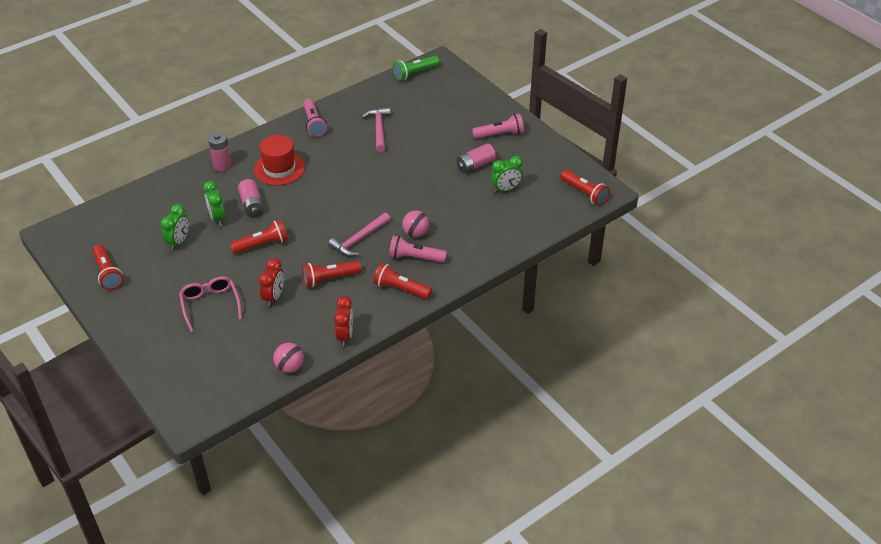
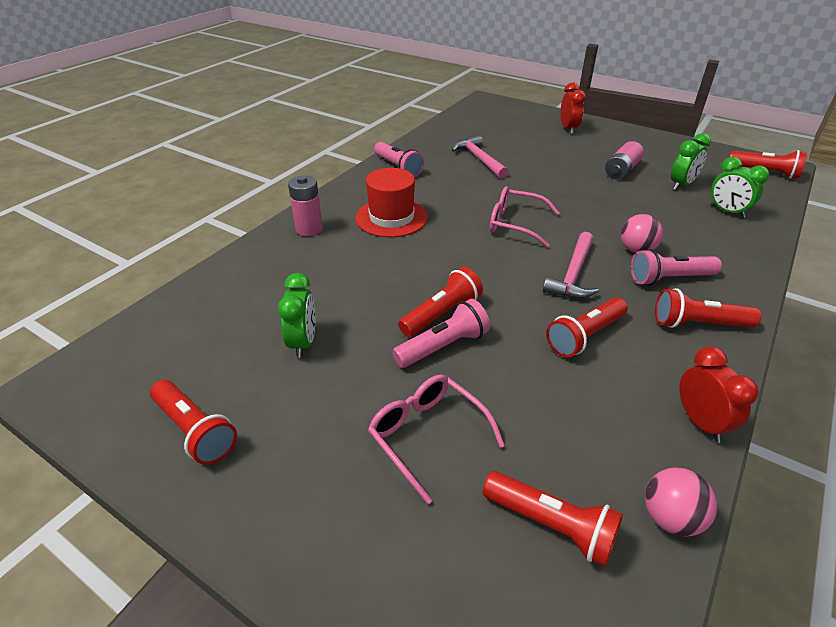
camera: 20 degrees left, 5 degrees down
(217, 218) = (346, 294): green clock -> green clock (727, 212)
(237, 354) = (551, 525): none -> red flashlight
(252, 205) = (386, 266): pink battery -> none
(274, 297) = (526, 390): red clock -> red clock (568, 129)
(356, 193) = (515, 224): none -> pink glasses
(415, 73) = (471, 111): green flashlight -> none
(499, 134) = (613, 142): pink flashlight -> pink flashlight (443, 346)

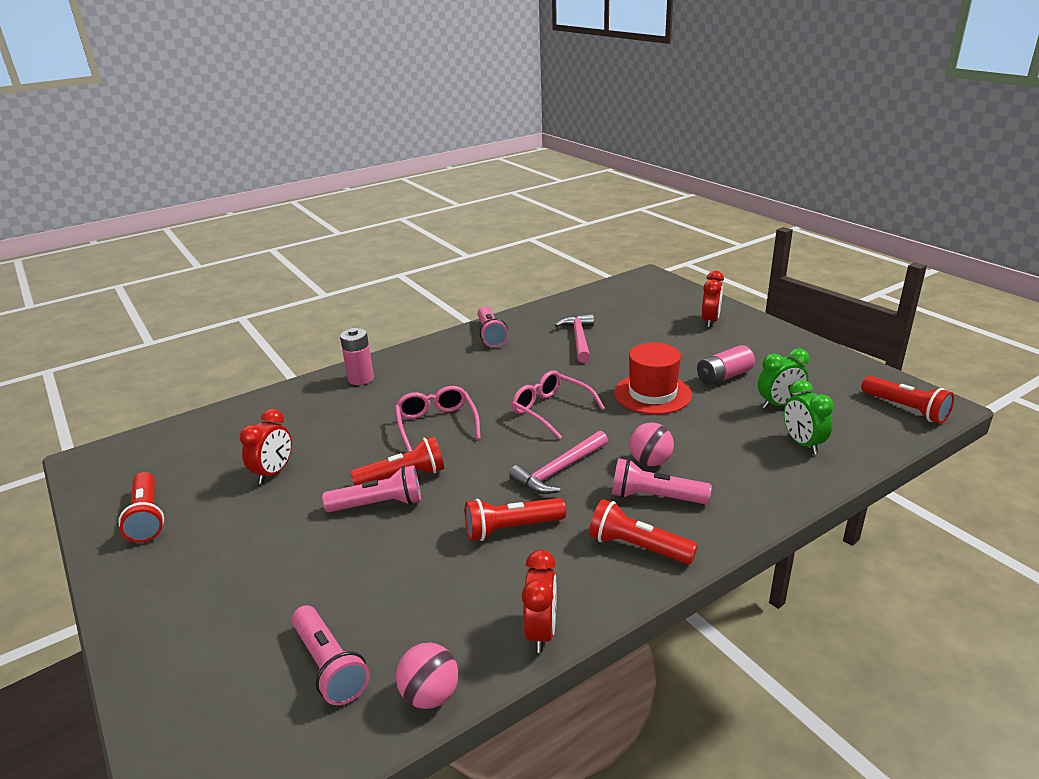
camera: 25 degrees right, 10 degrees down
(303, 342) = (274, 473): green clock -> red clock
(391, 217) = (440, 382): red hat -> red hat (652, 394)
(427, 435) = (300, 570): pink glasses -> pink glasses (436, 424)
(551, 525) = (329, 666): red flashlight -> pink flashlight

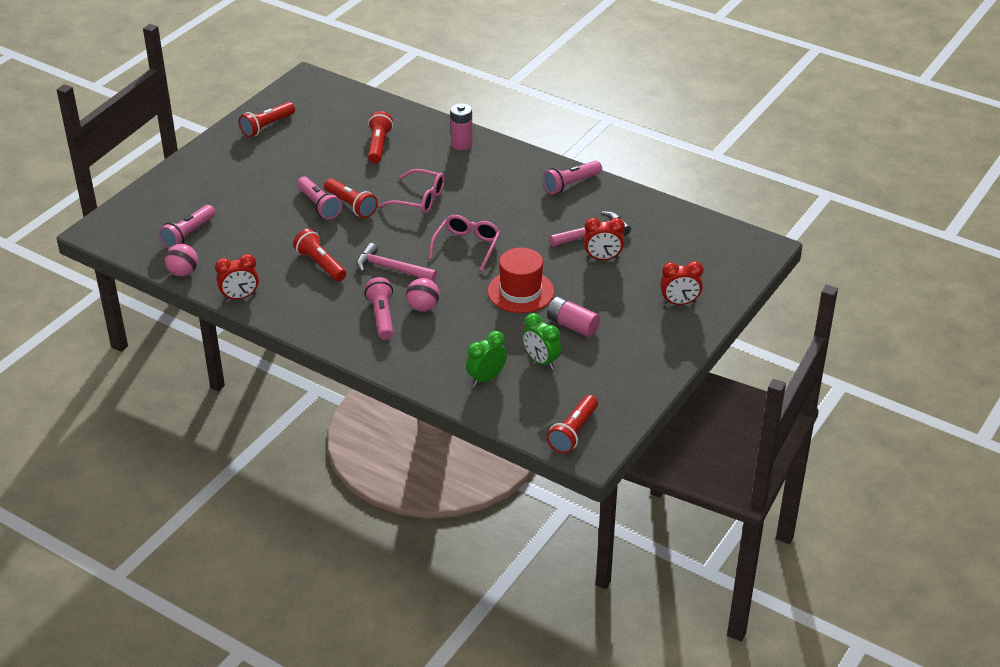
camera: 65 degrees right, 10 degrees up
(274, 473) = (330, 153): red clock -> red clock (602, 258)
(436, 424) = (419, 199): pink glasses -> pink glasses turned 60 degrees clockwise
(637, 547) = (326, 318): red flashlight -> red flashlight (379, 145)

